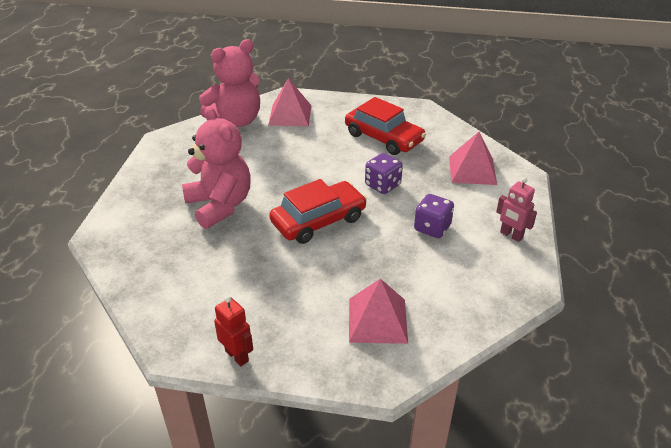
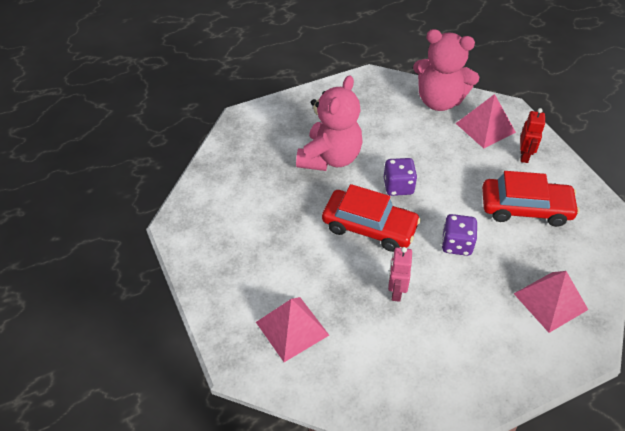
camera: 55 degrees right, 10 degrees up
(237, 356) = (194, 262): red robot -> red robot (524, 156)
(383, 138) = (525, 208): red car -> red car turned 90 degrees counterclockwise
(432, 228) = (434, 310): purple dice -> purple dice (398, 186)
(511, 235) = (482, 378): pink robot -> pink robot (396, 291)

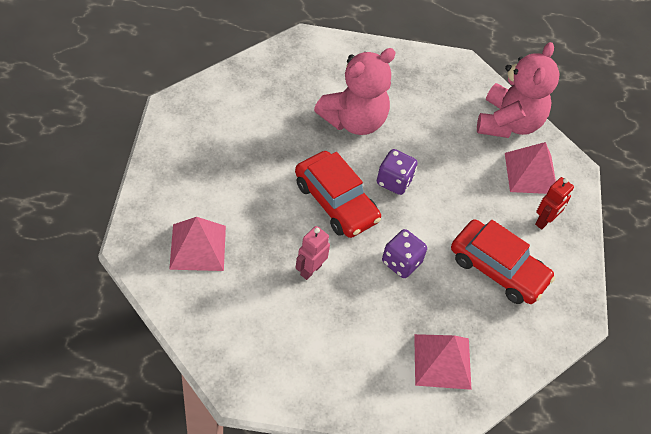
camera: 25 degrees right, 5 degrees up
(439, 101) = (508, 123): pink teddy bear -> pink teddy bear turned 120 degrees counterclockwise

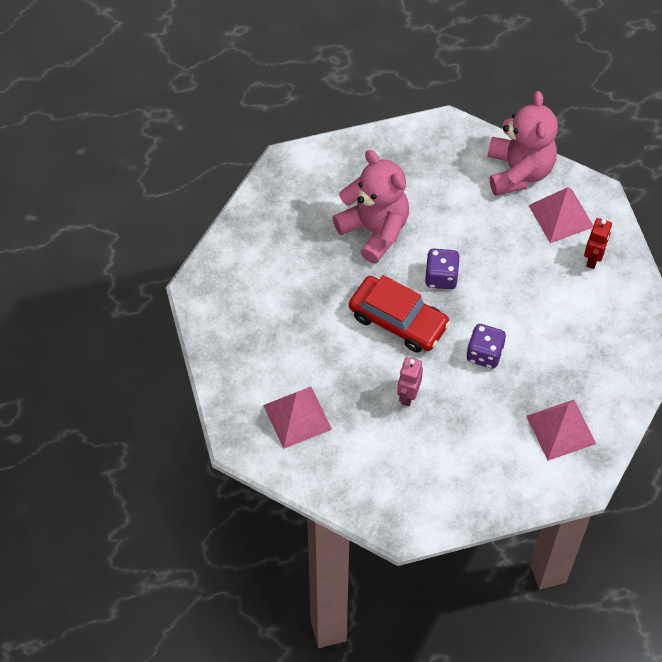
camera: 15 degrees left, 5 degrees up
(354, 120) = (374, 230): pink teddy bear -> pink teddy bear turned 75 degrees counterclockwise
(498, 269) = (571, 324): red car -> none

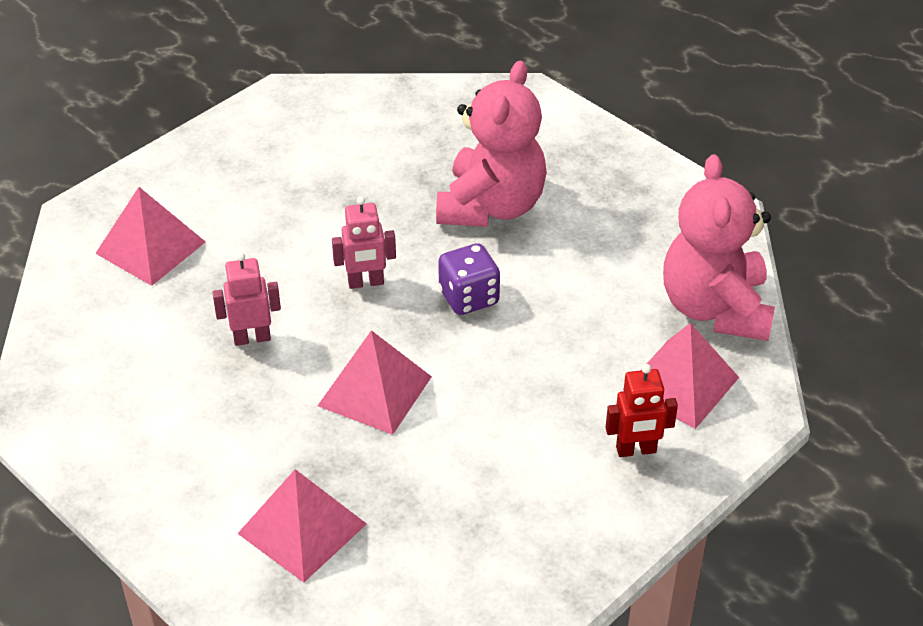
camera: 60 degrees right, 15 degrees down
(398, 320) = (366, 282): red car -> pink robot
(484, 354) = (375, 391): purple dice -> pink pyramid
(518, 171) = (715, 308): pink teddy bear -> pink teddy bear turned 120 degrees clockwise

